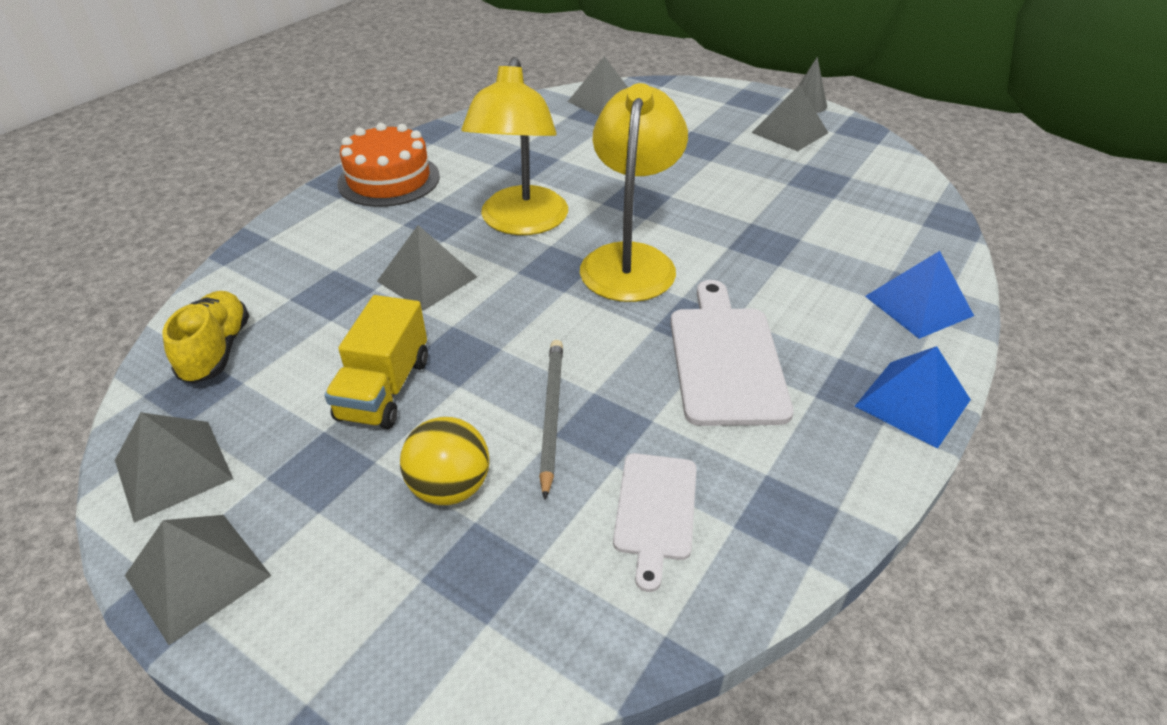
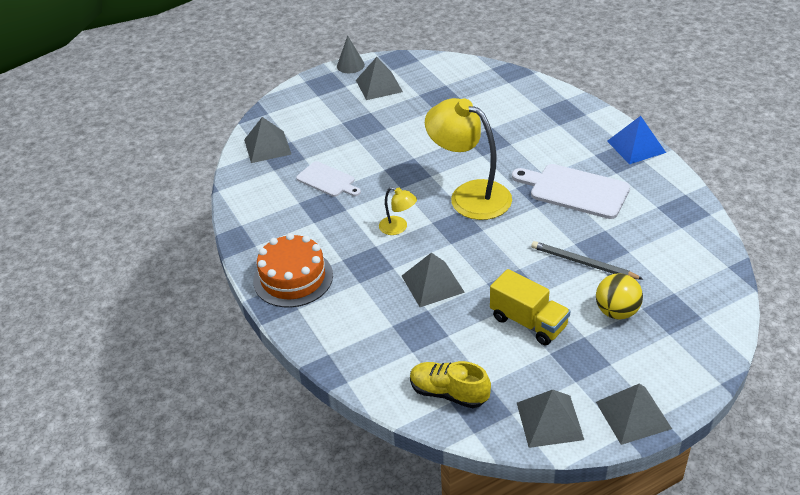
camera: 60 degrees left, 0 degrees up
(521, 223) = (398, 228): yellow lamp -> yellow lamp, size x0.46
(655, 511) = (662, 248): white cutting board -> white cutting board (327, 180)
(918, 305) = (572, 114): blue pyramid -> none

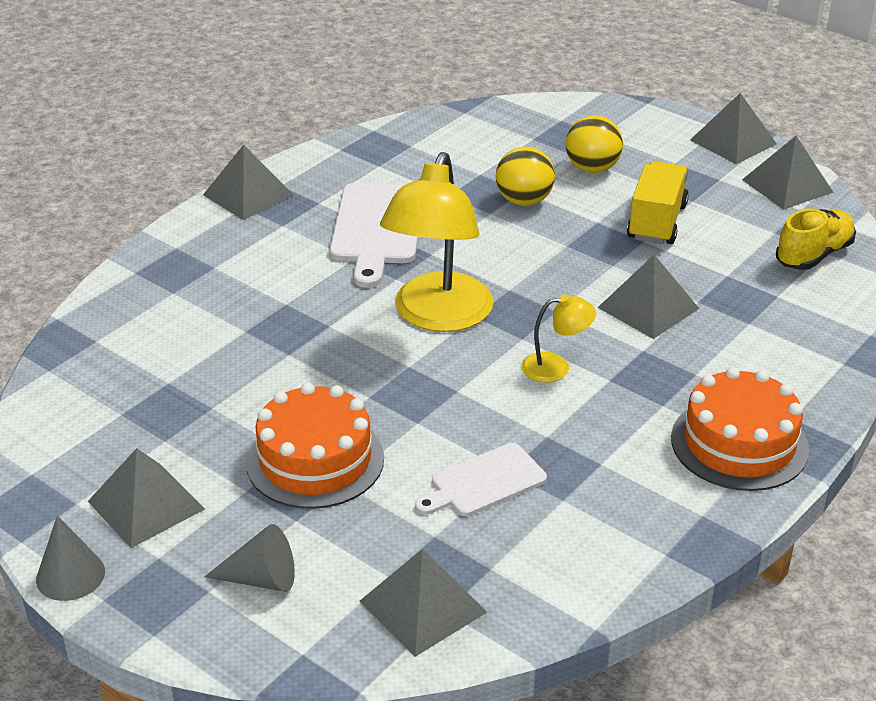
camera: 115 degrees left, 5 degrees down
(314, 109) = (261, 579): none -> grey cone
(327, 180) = (484, 482): white cutting board -> white cutting board turned 135 degrees counterclockwise
(377, 133) = (315, 460): none -> orange cake
(398, 228) = (556, 367): yellow lamp -> yellow lamp turned 75 degrees clockwise
(448, 393) = (813, 255): yellow shoe -> yellow shoe turned 135 degrees counterclockwise
(583, 263) = (524, 201): grey pencil -> yellow ball
(636, 146) = (248, 195): blue pyramid -> grey pyramid

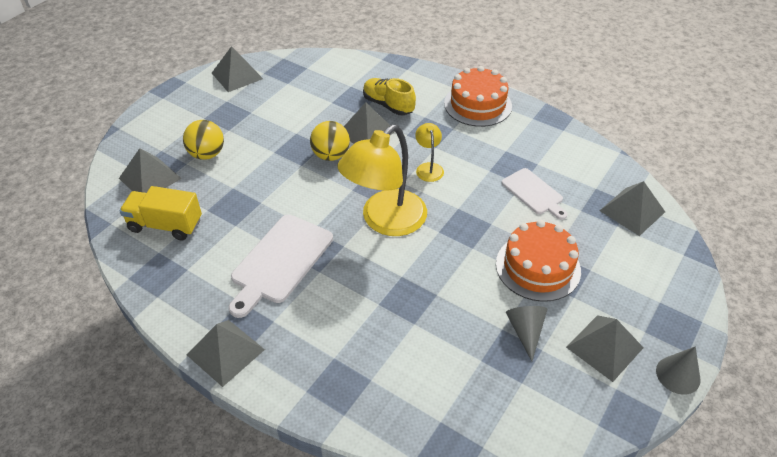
camera: 95 degrees left, 10 degrees up
(261, 579) = (641, 279): grey cone -> grey cone (525, 331)
(377, 228) = (280, 261): white cutting board -> white cutting board turned 120 degrees clockwise
(438, 316) = (385, 221): yellow lamp -> yellow lamp turned 120 degrees clockwise
(524, 201) = (247, 186): yellow ball -> yellow ball (331, 155)
(657, 222) = (275, 127): yellow truck -> yellow truck (165, 225)
(733, 142) = (181, 93): grey pyramid -> grey pyramid (150, 178)
(813, 255) = (311, 71): yellow shoe -> yellow shoe (388, 105)

